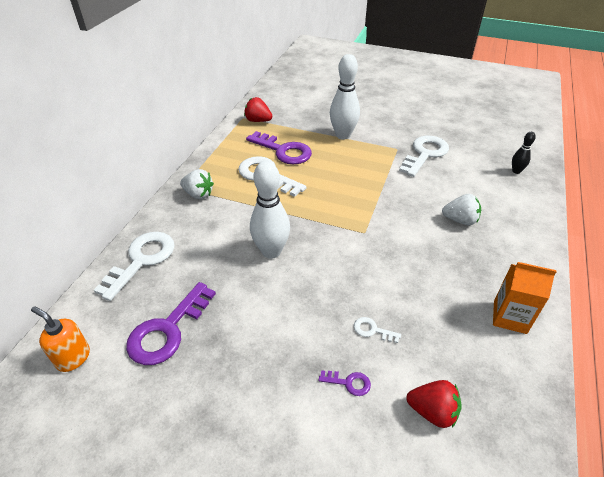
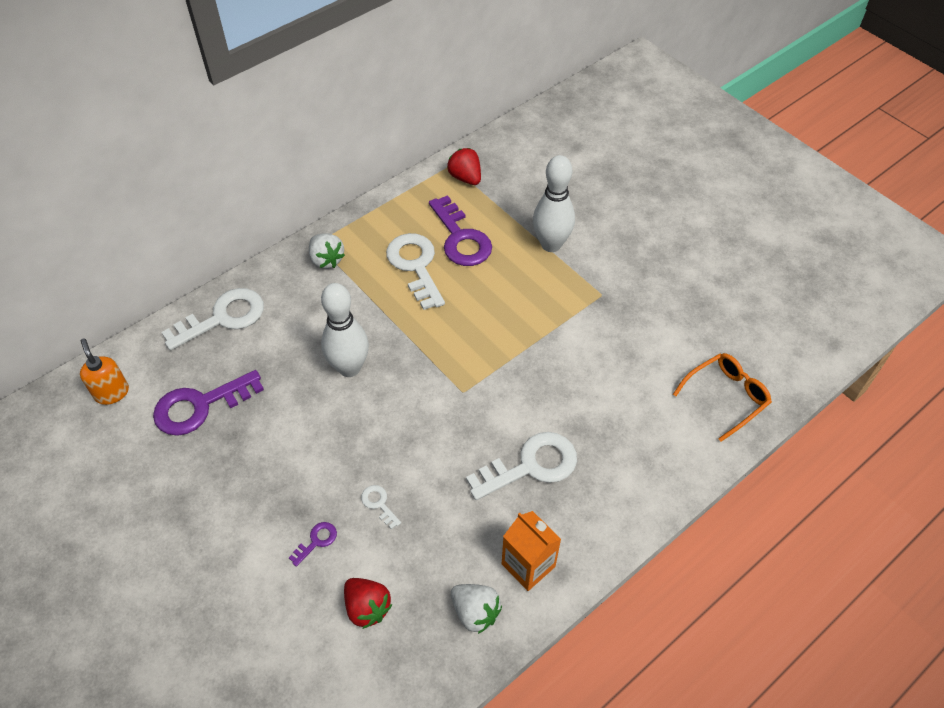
camera: 30 degrees right, 10 degrees up
(349, 383) = (316, 541): purple key -> purple key turned 90 degrees counterclockwise
(425, 154) = (630, 318): white key -> white key (531, 465)
(460, 220) = (585, 429): white strawberry -> white strawberry (475, 612)
(516, 171) = (726, 397): black bowling pin -> orange glasses

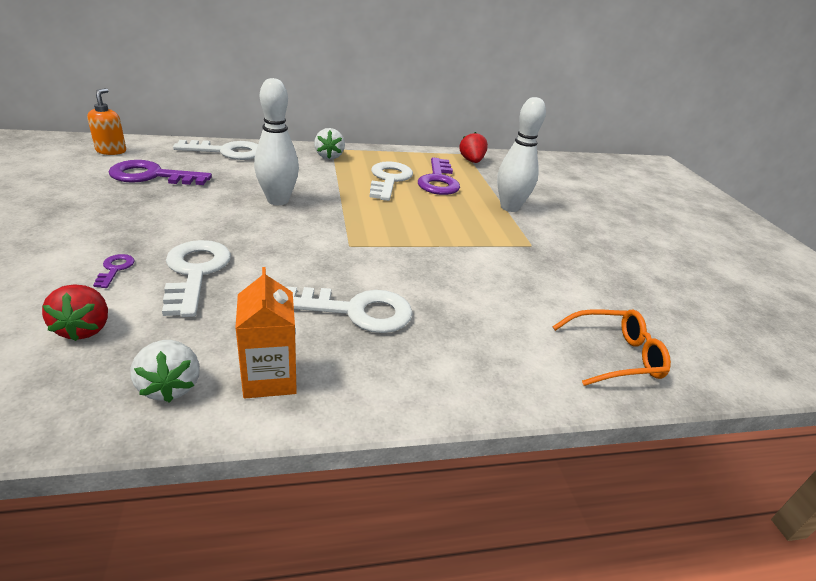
camera: 25 degrees right, 20 degrees down
(316, 541) = (115, 269): purple key -> purple key turned 75 degrees counterclockwise
(379, 504) = (195, 272): white key -> white key, size x2.24

